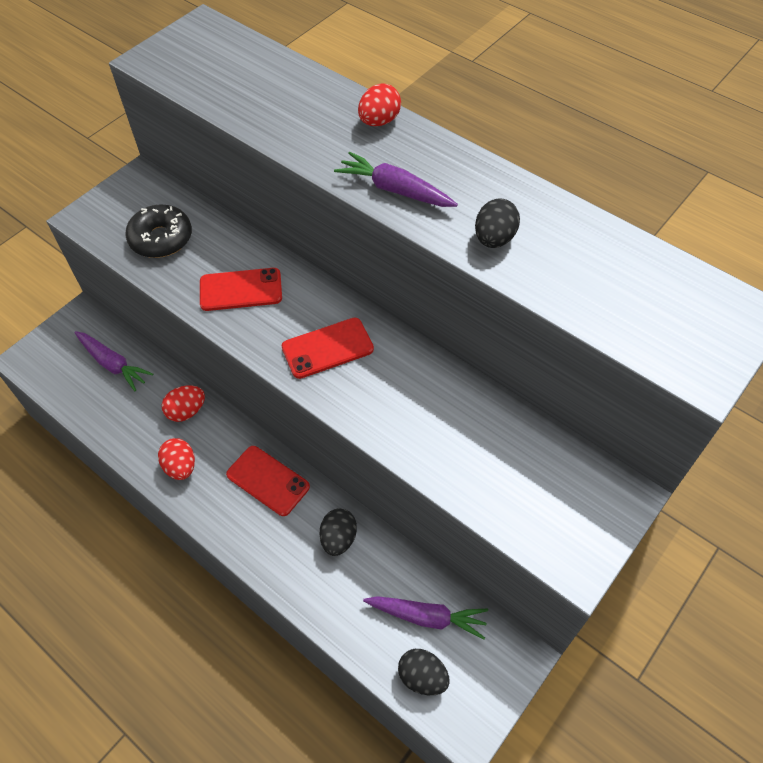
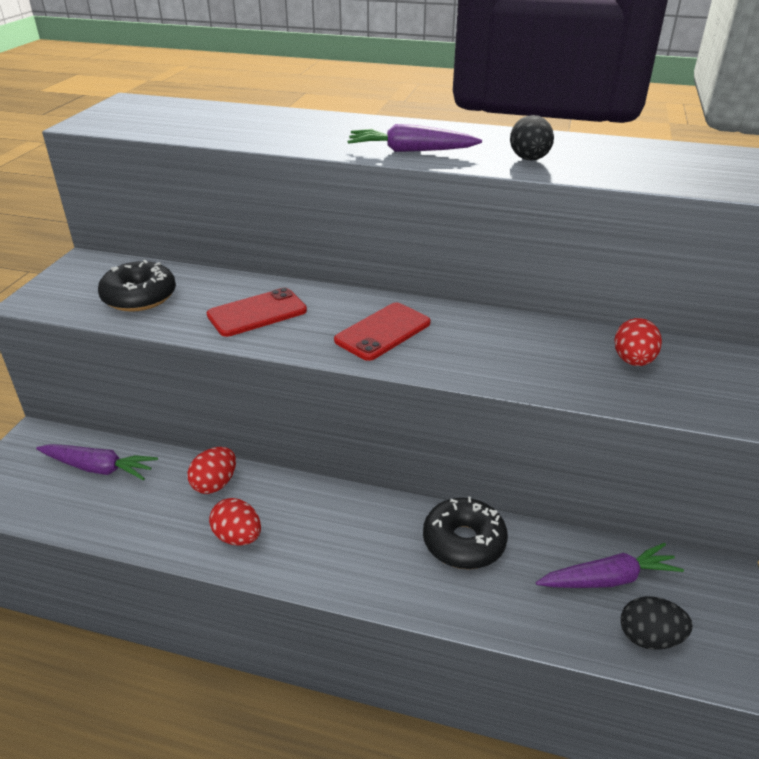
camera: 25 degrees left, 20 degrees down
(268, 480) = (349, 516): red phone -> none
(338, 538) = (464, 542): black egg -> black donut
(379, 121) = (355, 122): red egg -> red egg (633, 361)

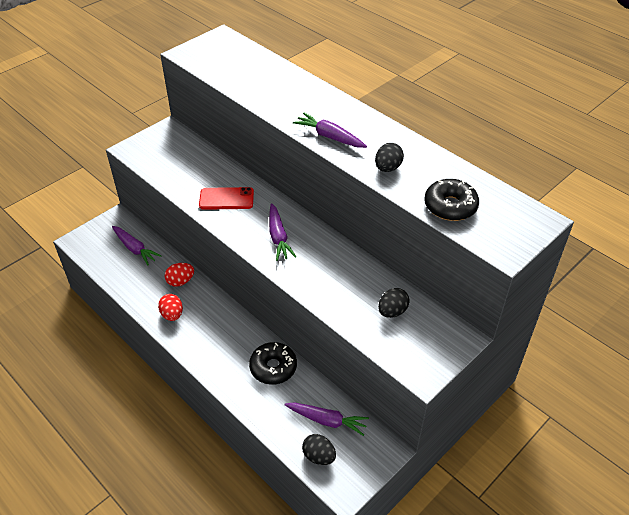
camera: 30 degrees right, 10 degrees up
(139, 297) = (178, 165): black donut -> black donut (450, 206)
(383, 332) = (278, 237): red phone -> purple carrot
(633, 361) = (392, 311): red egg -> black egg

